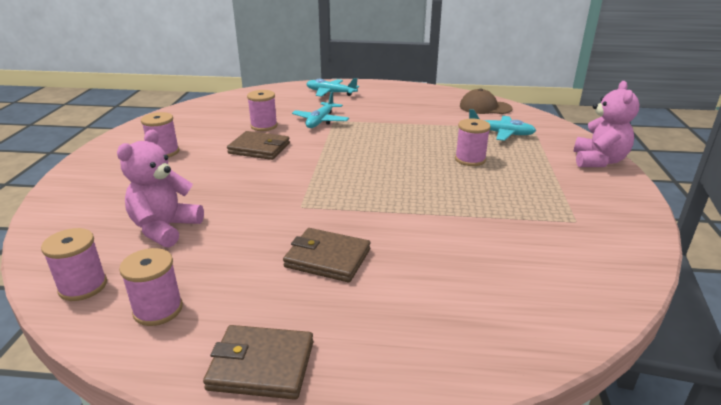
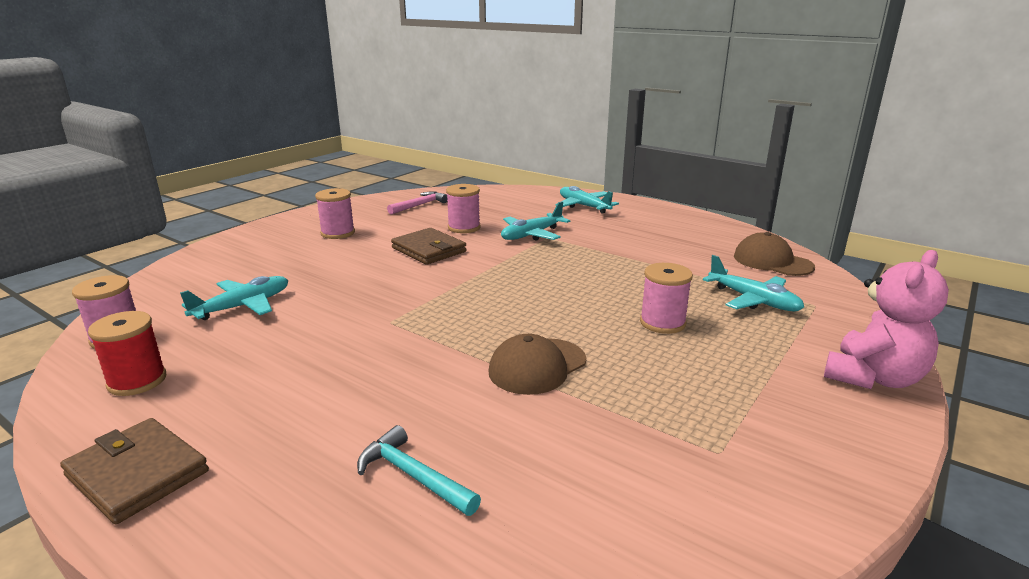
camera: 30 degrees right, 5 degrees down
(158, 309) = (137, 381): pink spool -> red spool
(165, 228) = (243, 306): pink teddy bear -> turquoise plane
(203, 116) = (419, 205): none -> pink hammer
(327, 258) = (342, 386): brown wallet -> none
(433, 206) = (537, 366): none -> brown cap
(445, 292) = (413, 476): none -> turquoise hammer

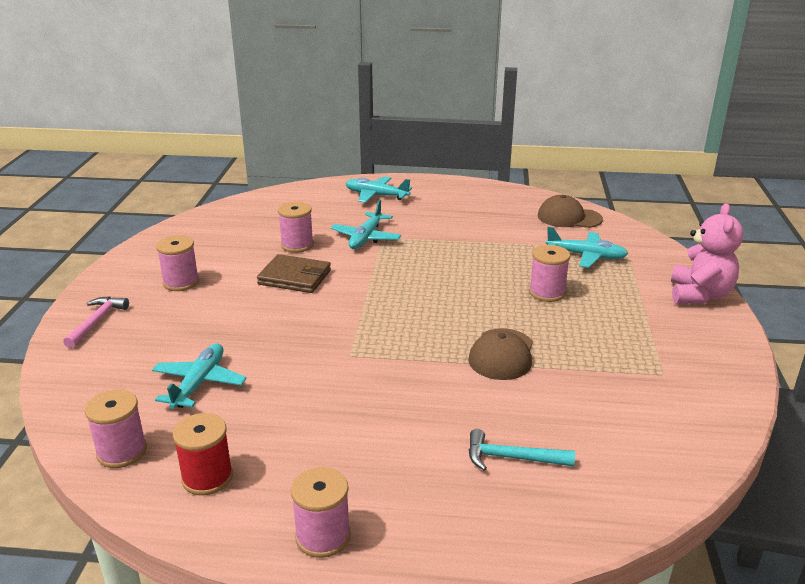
camera: 30 degrees left, 5 degrees up
(137, 474) = (323, 536): brown wallet -> pink spool
(419, 205) = (221, 230): pink hammer -> pink hammer (96, 322)

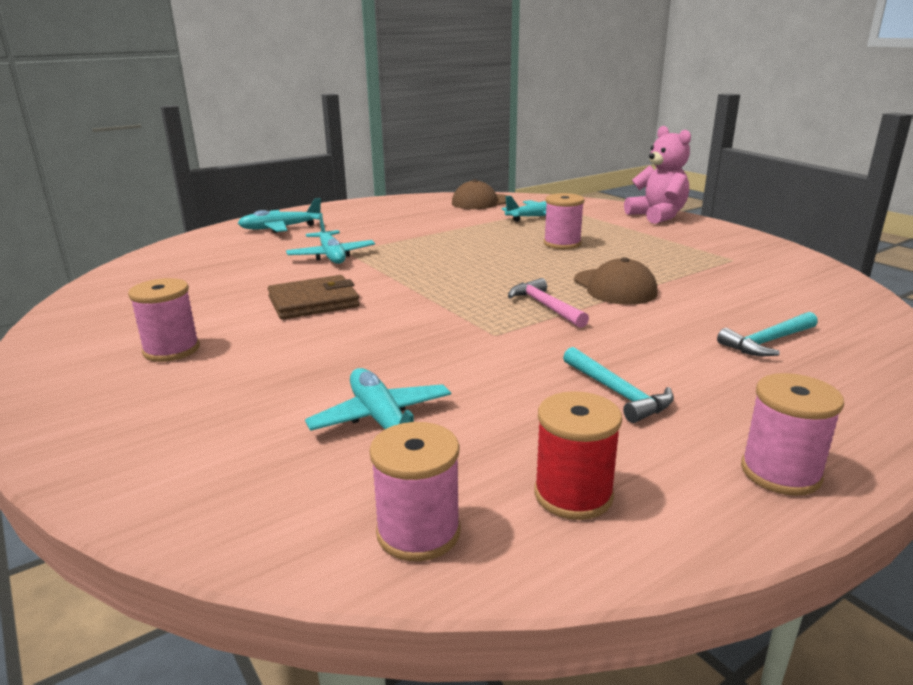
camera: 40 degrees left, 5 degrees down
(96, 322) = (107, 428): pink hammer -> pink hammer (545, 306)
(297, 245) = (265, 280): pink spool -> none
(339, 436) = (617, 393): none -> turquoise hammer

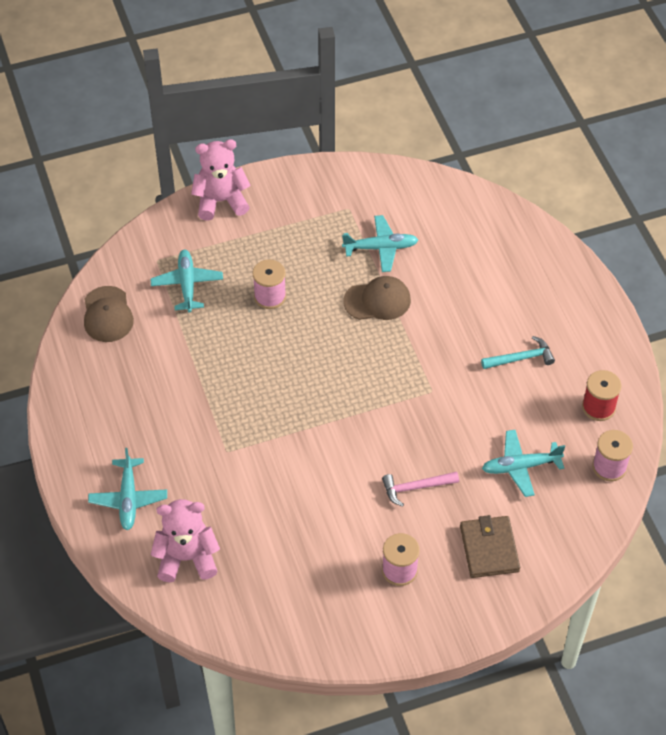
camera: 75 degrees left, 30 degrees up
(209, 252) = (187, 558): none -> pink teddy bear
(313, 302) = (341, 485): brown wallet -> brown wallet (489, 549)
(331, 256) = (236, 464): turquoise plane -> turquoise plane (381, 248)
(545, 306) = (398, 351): pink hammer -> pink hammer (416, 488)
(768, 342) = (485, 265): turquoise hammer -> none
(780, 472) = (602, 329): pink spool -> none

